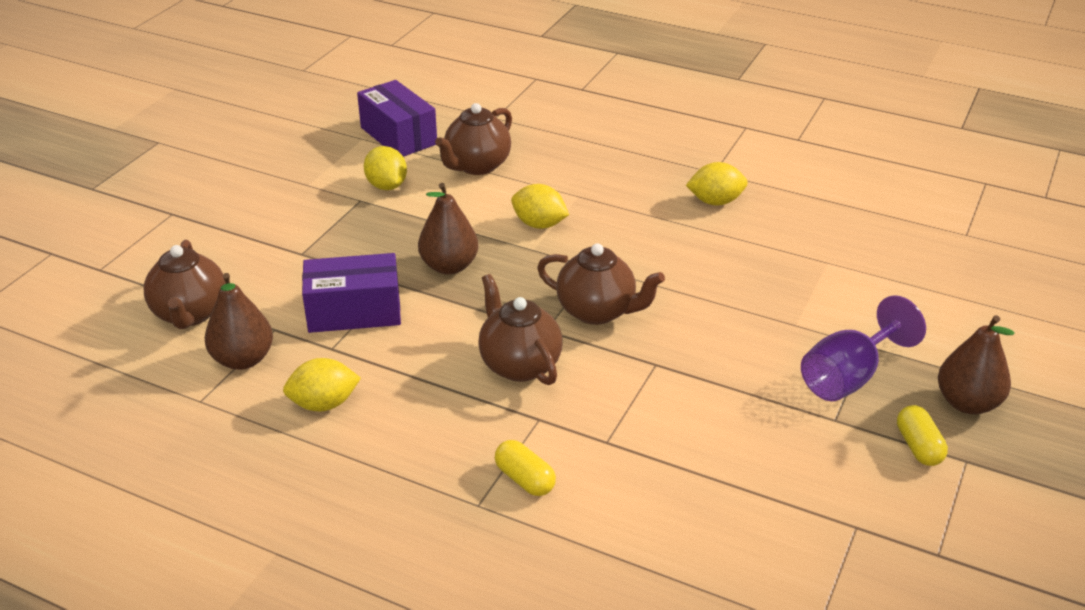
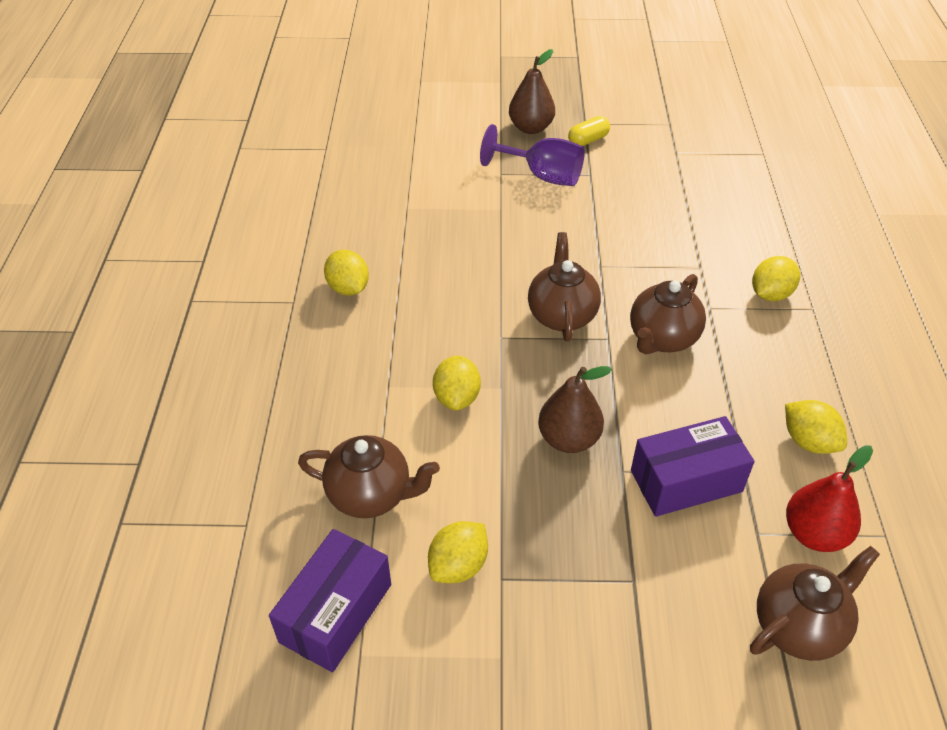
camera: 115 degrees left, 10 degrees up
(243, 359) = (814, 534): brown pear -> red pear
(354, 312) = (686, 481): purple box -> purple box turned 75 degrees counterclockwise
(525, 479) = (770, 294): yellow capsule -> yellow lemon

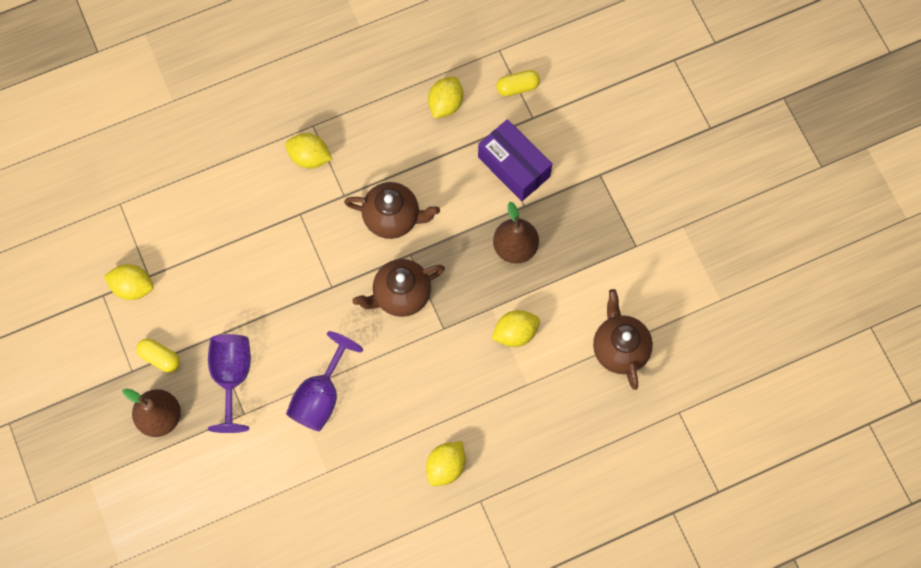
camera: 115 degrees left, 25 degrees up
(336, 612) = (704, 326): purple box -> none
(458, 565) = (640, 273): yellow lemon -> yellow lemon (133, 287)
(485, 225) = (321, 396): none -> purple goblet
(799, 626) = (584, 83): brown teapot -> none
(814, 534) = (517, 87): red pear -> yellow capsule

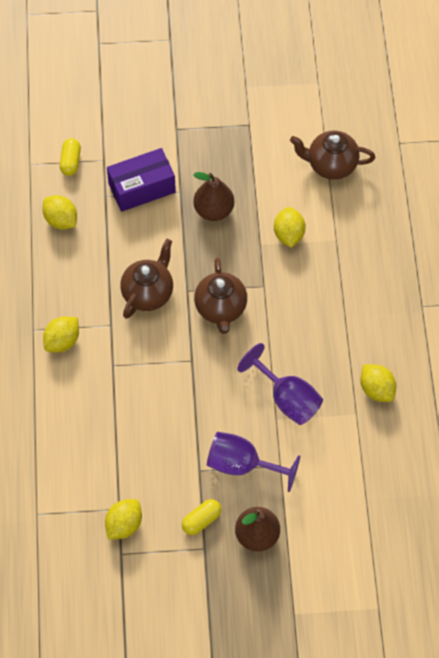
camera: 70 degrees left, 10 degrees down
(446, 466) = (384, 322): yellow lemon -> yellow lemon (376, 389)

